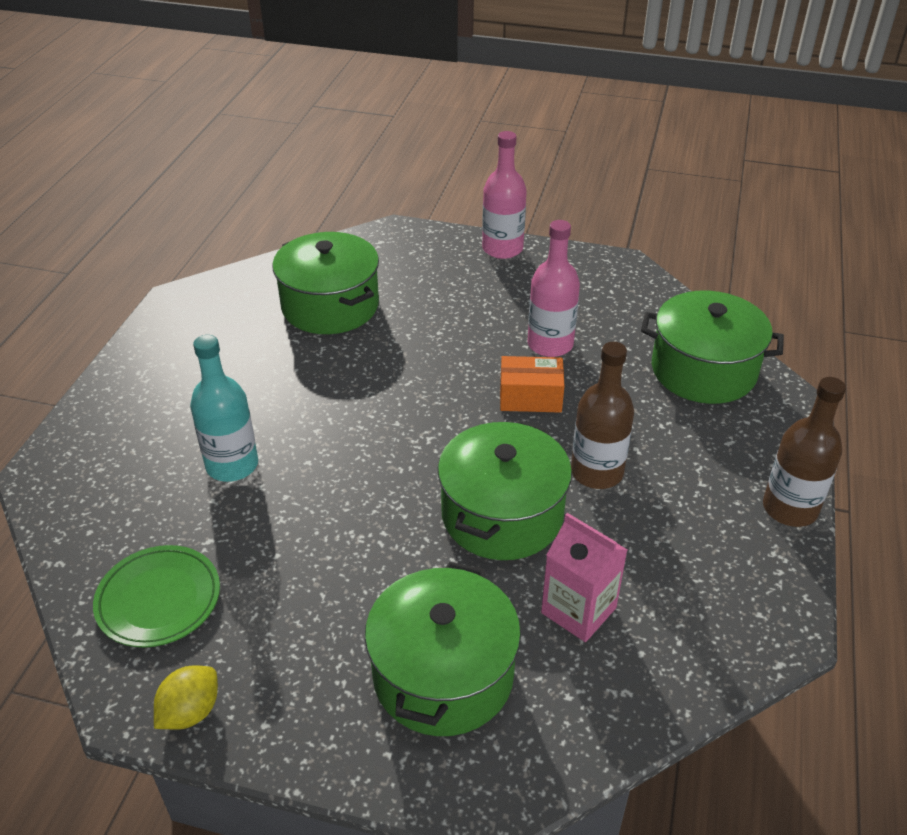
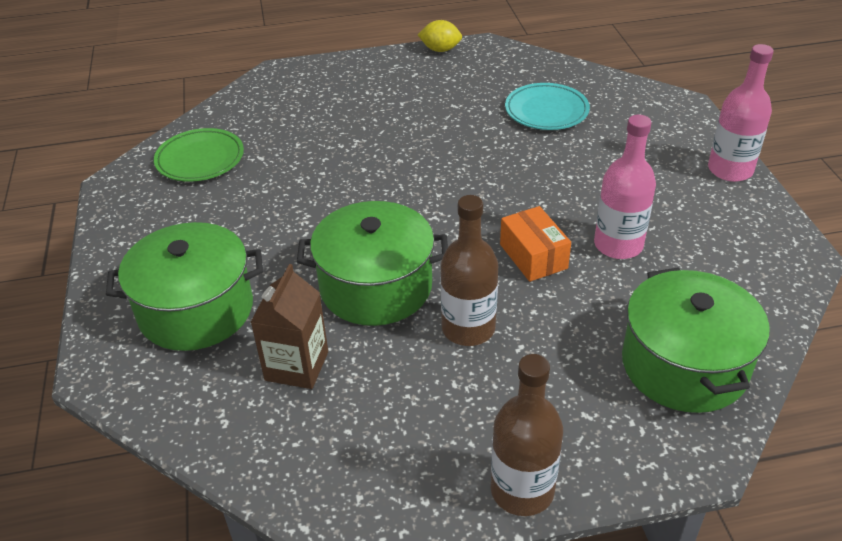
camera: 65 degrees right, 0 degrees up
(190, 712) = (119, 208): yellow lemon -> yellow lemon (440, 50)
(232, 465) = (336, 138): turquoise bottle -> none
(330, 306) = (546, 111): green pot -> turquoise plate
(578, 610) = (297, 366): pink carton -> brown carton

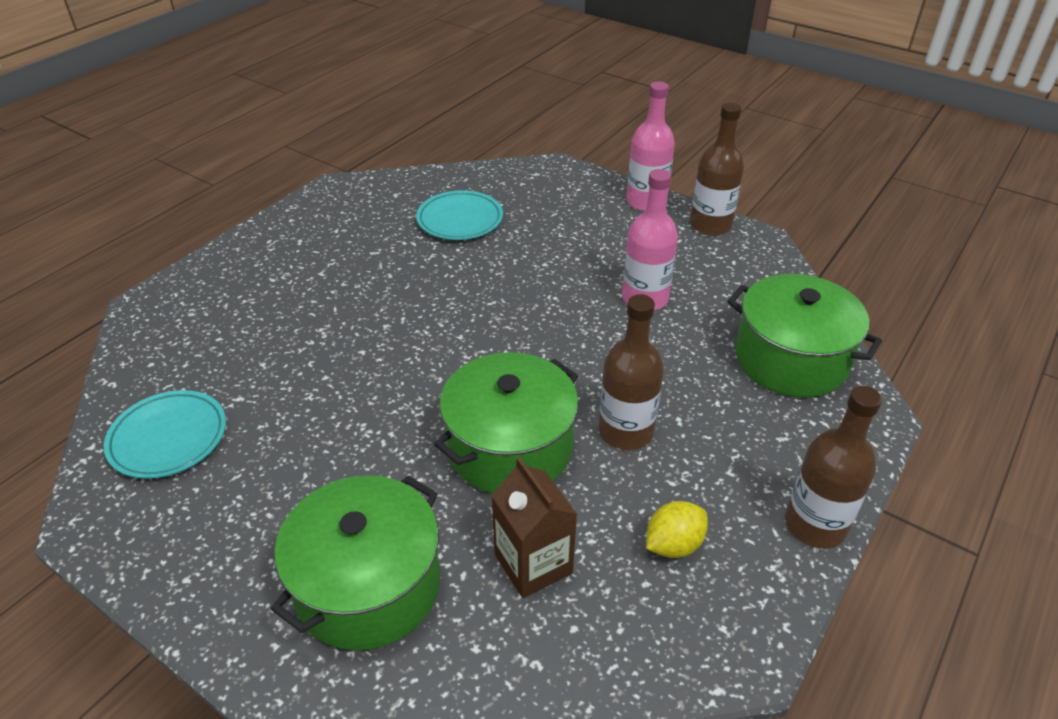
camera: 45 degrees left, 0 degrees up
(200, 159) = (168, 438): green plate -> turquoise plate
(440, 50) = (296, 208): yellow lemon -> yellow lemon (673, 544)
(533, 256) = (598, 343): orange box -> none
(767, 219) = (710, 225): none -> brown bottle

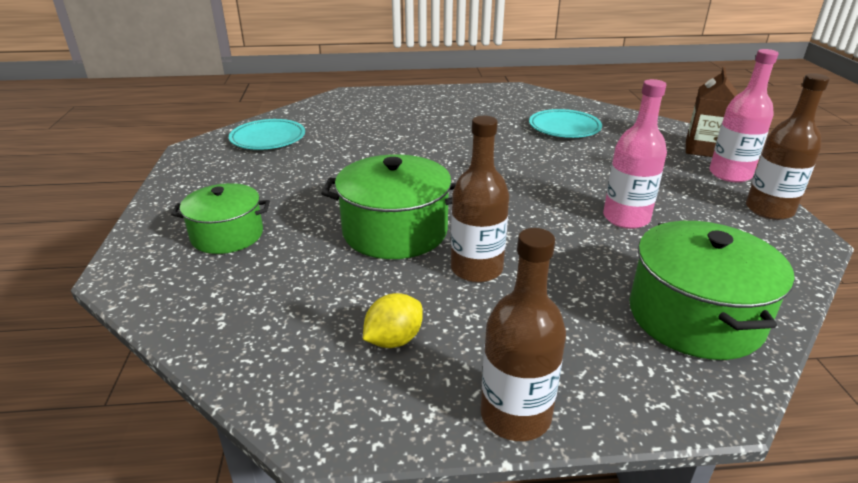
camera: 50 degrees right, 10 degrees down
(368, 585) = (227, 235): green pot -> green pot, size x0.66
(533, 563) = (305, 284): brown carton -> brown carton (703, 149)
(673, 544) = (394, 340): yellow lemon -> yellow lemon turned 60 degrees counterclockwise

